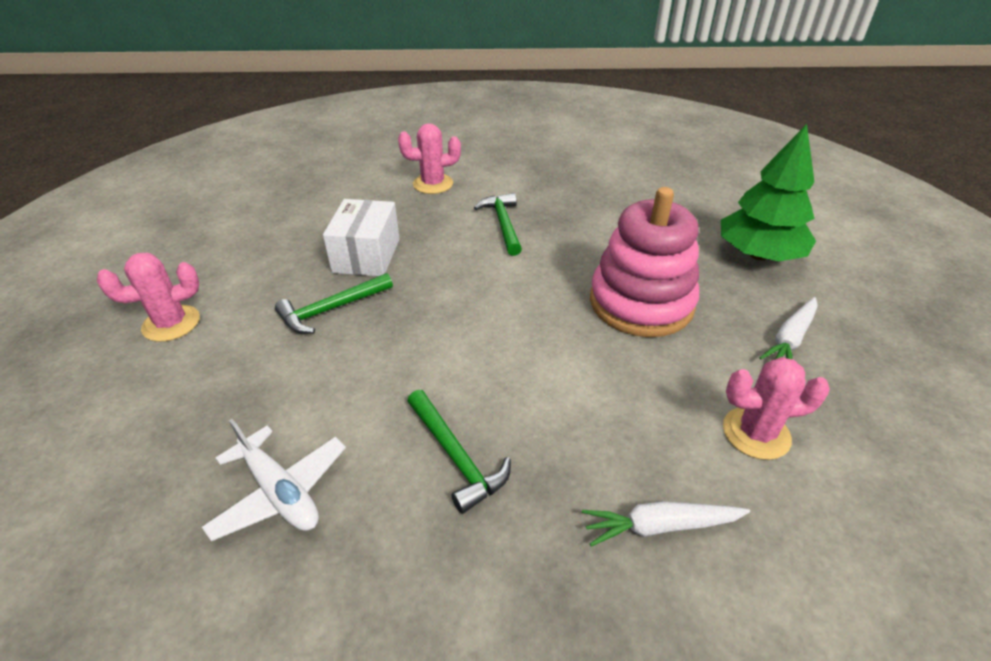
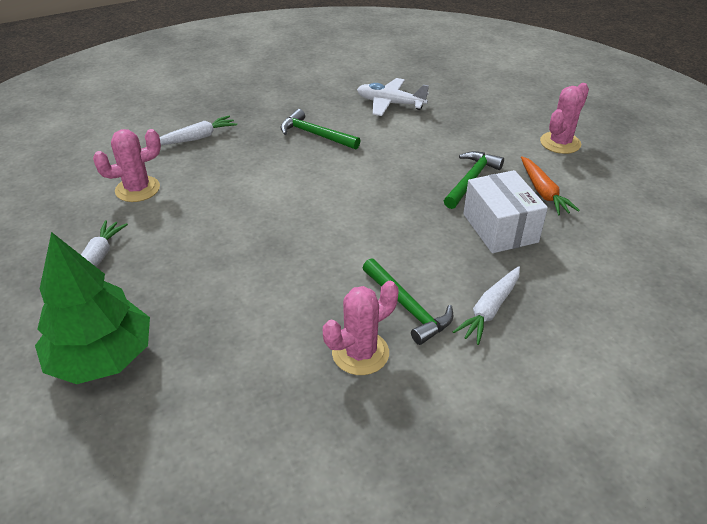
camera: 155 degrees right, 0 degrees up
(281, 274) = (543, 192): none -> orange carrot
(433, 184) = (543, 345): pink cactus -> pink cactus (360, 353)
(444, 208) = (490, 309): none -> white carrot
(641, 303) = (228, 257): pink stacking toy -> none

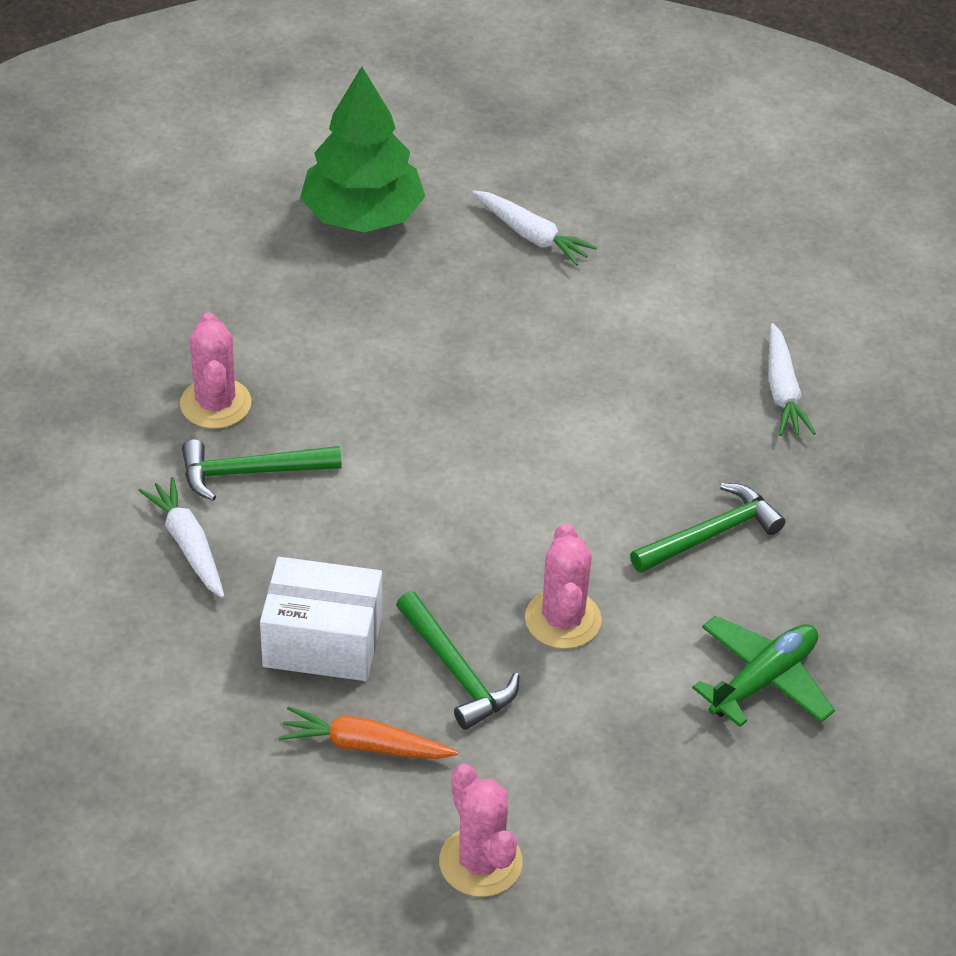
camera: 115 degrees right, 5 degrees up
(137, 189) = (672, 300): pink cactus -> pink cactus (563, 619)
(390, 104) = (763, 680): white plane -> green plane

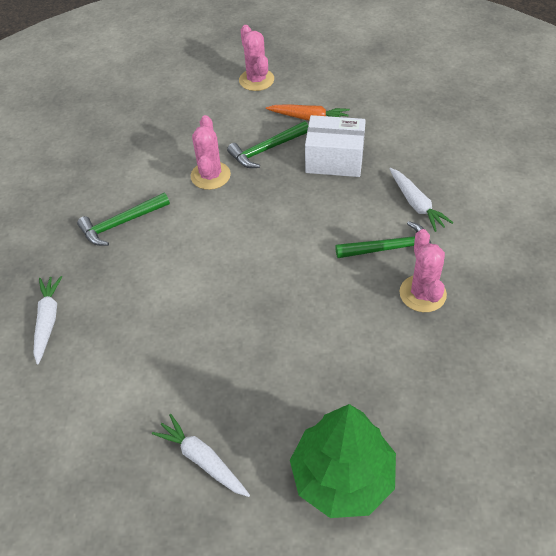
camera: 175 degrees left, 5 degrees up
(456, 671) = (266, 150): green hammer -> green hammer turned 90 degrees counterclockwise
(763, 680) = (114, 153): green plane -> none

